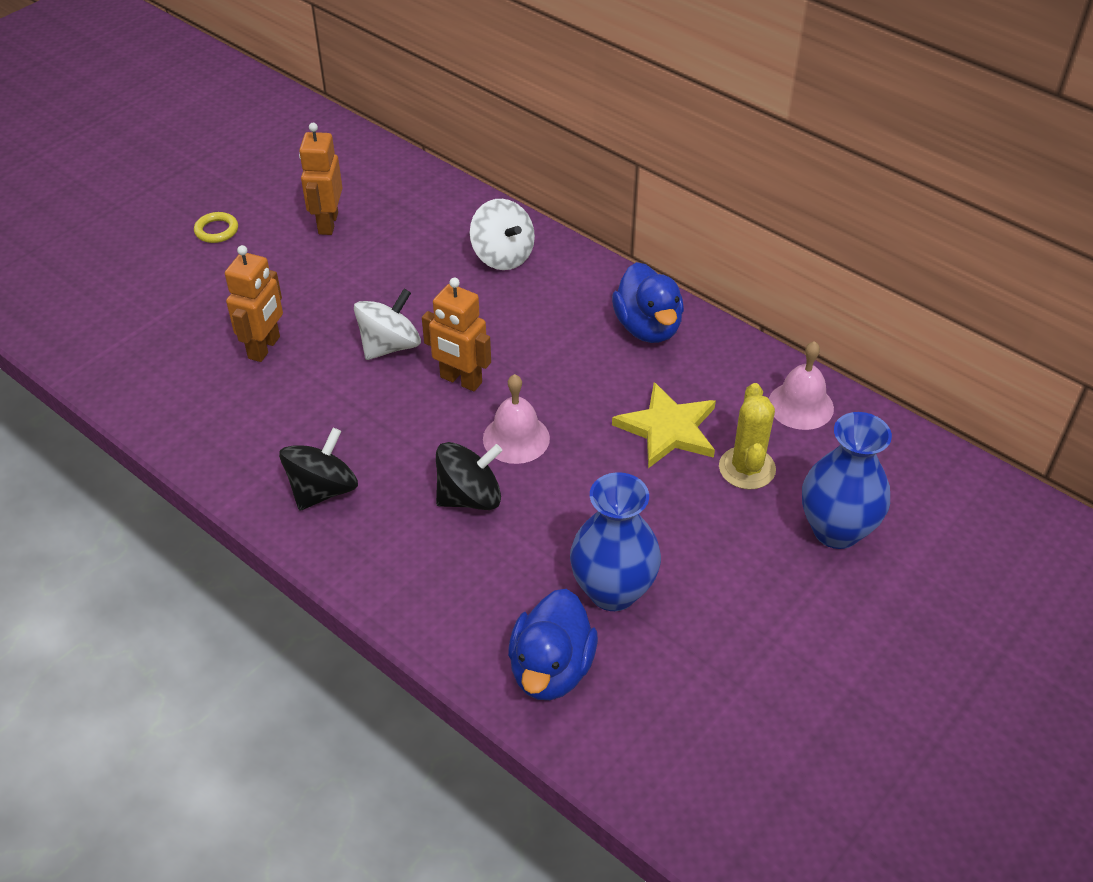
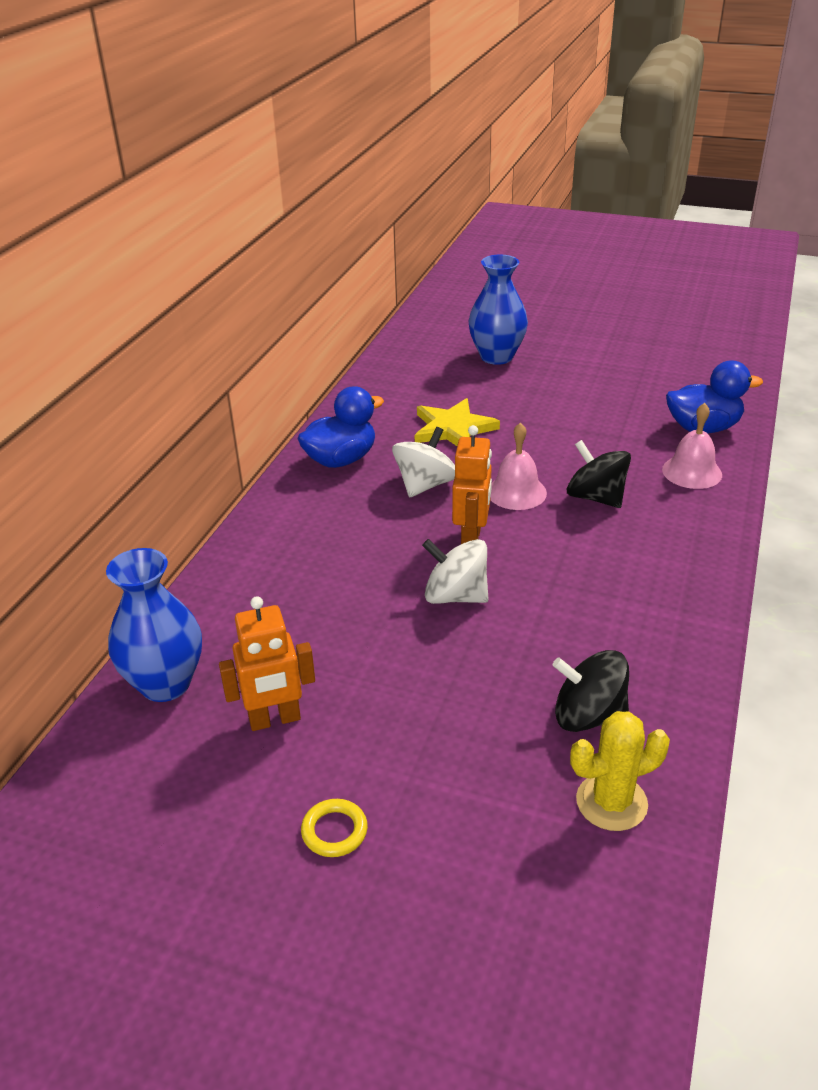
camera: 110 degrees left, 10 degrees down
(264, 348) = (517, 686): orange robot -> none
(323, 490) = (658, 575): black spinning top -> black spinning top (588, 716)
(503, 256) = (278, 563): white spinning top -> white spinning top (425, 485)
(613, 591) = (620, 420): blue vase -> blue vase (165, 684)
(747, 468) = (468, 393): yellow cactus -> yellow cactus (611, 802)
(800, 405) = (389, 383): pink bell -> pink bell (692, 472)

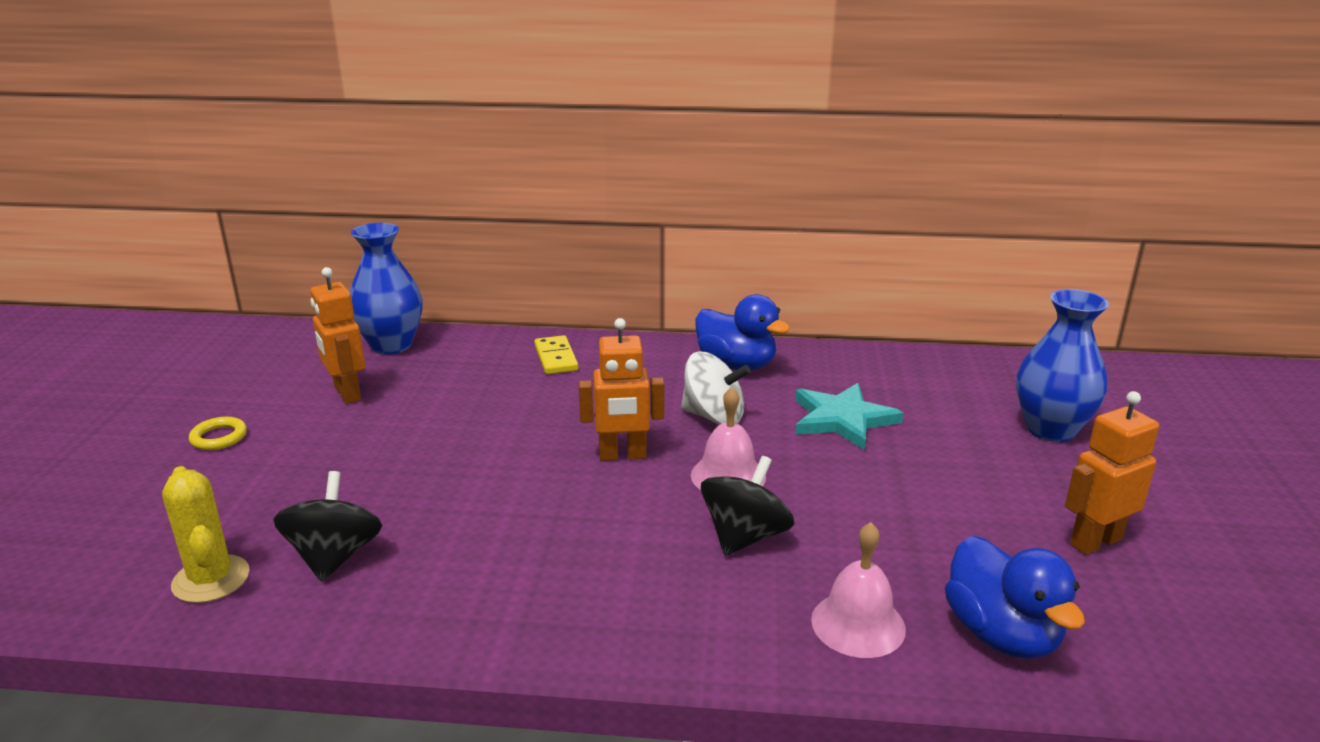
camera: 75 degrees right, 10 degrees down
(270, 560) = (556, 358): none -> yellow domino
(453, 428) = (842, 419): yellow star -> turquoise star
(455, 596) = (520, 457): white spinning top -> none
(622, 377) = (1095, 542): none -> orange robot

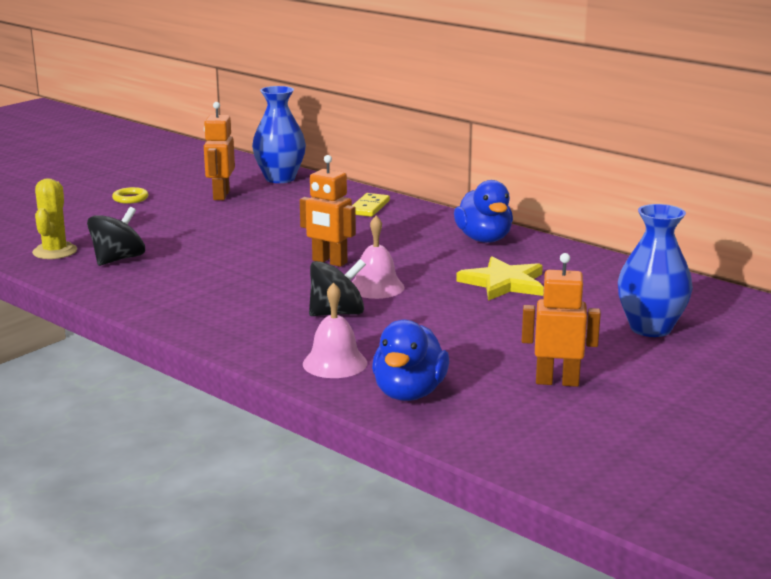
camera: 35 degrees right, 5 degrees down
(713, 416) = (419, 259): white spinning top -> none
(842, 419) = (504, 283): turquoise star -> yellow star

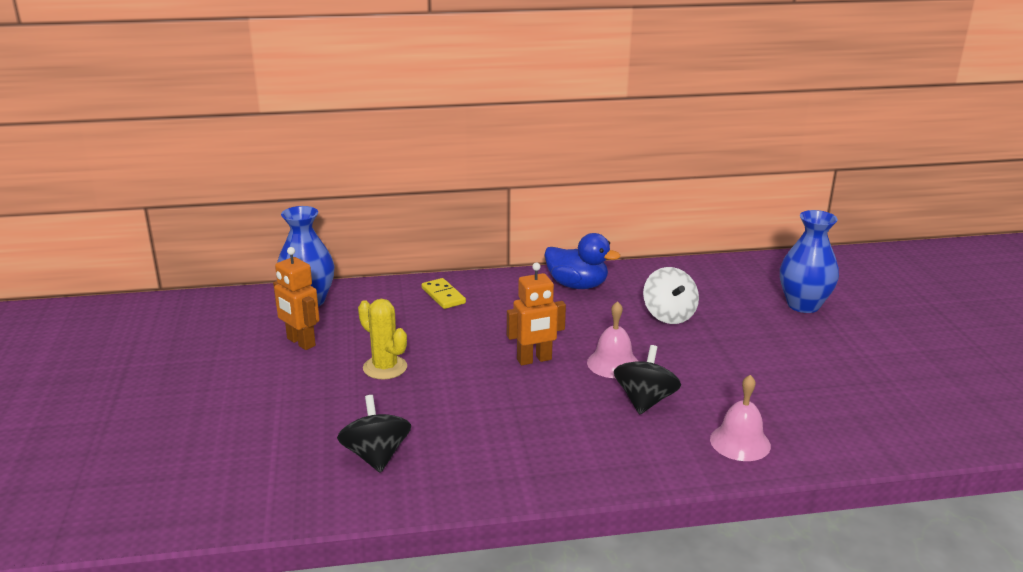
camera: 50 degrees left, 5 degrees up
(55, 251) = (297, 484): yellow cactus -> yellow cactus (385, 367)
(130, 198) = (223, 388): yellow ring -> none
(409, 393) = (824, 434): blue duck -> none
(504, 283) = (669, 315): yellow star -> white spinning top
(557, 381) = (856, 372): orange robot -> none

